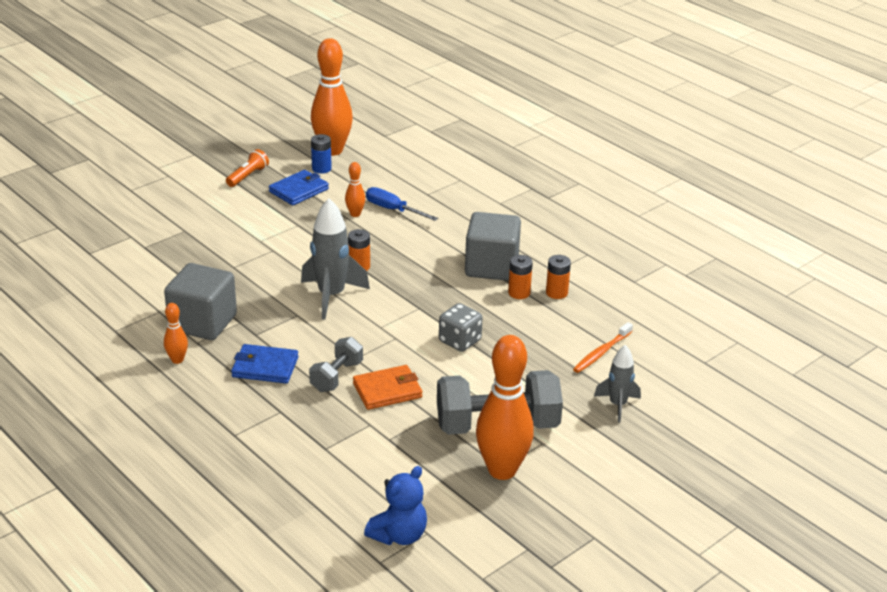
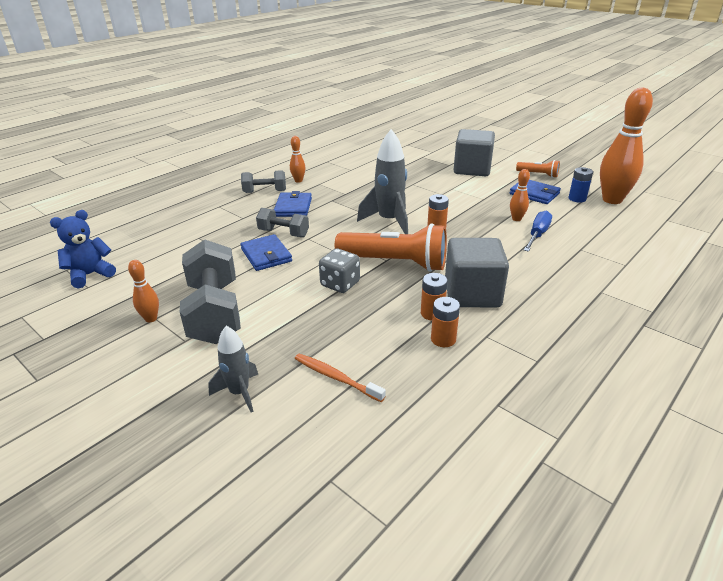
camera: 85 degrees right, 0 degrees up
(202, 392) = (265, 191): none -> grey dumbbell
(203, 323) = (341, 183): grey cube -> grey cube (472, 169)
(387, 390) = (266, 255): orange wallet -> blue wallet
(399, 535) = (90, 275): blue teddy bear -> blue teddy bear turned 105 degrees clockwise
(427, 302) = (395, 263): none -> orange flashlight
(502, 470) = (151, 318): orange bowling pin -> orange bowling pin, size x0.46

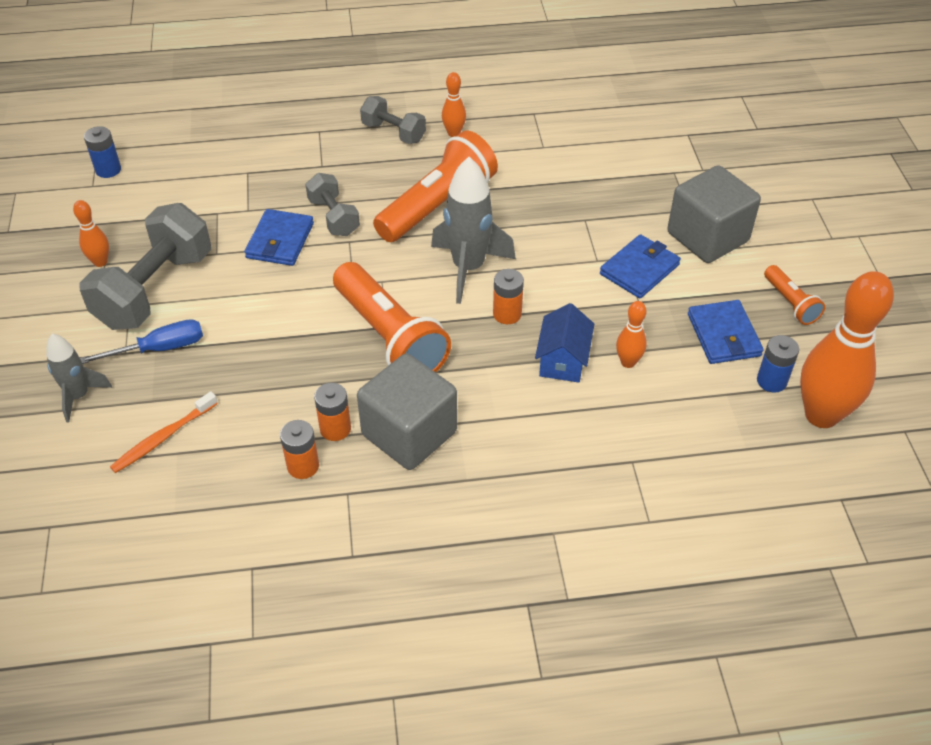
camera: 40 degrees right, 15 degrees up
(90, 275) = (108, 170): blue teddy bear -> blue battery
(293, 207) = (392, 179): blue wallet -> blue wallet (639, 269)
(334, 206) = (437, 205): none -> orange flashlight
(336, 378) = (163, 437): orange toothbrush -> orange toothbrush turned 120 degrees counterclockwise
(340, 284) = (300, 329): grey dice -> none
(490, 231) = (563, 360): none -> blue house
(537, 235) = (614, 404): blue screwdriver -> blue screwdriver (159, 349)

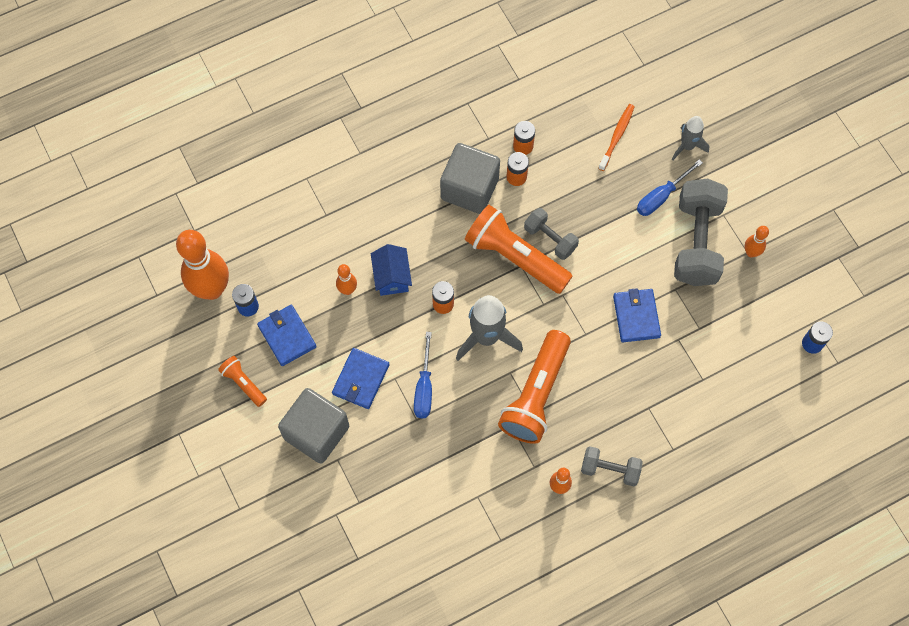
camera: 160 degrees right, 20 degrees up
(334, 217) = (609, 354): grey dumbbell -> grey dumbbell (550, 239)
(564, 243) = (424, 387): none -> blue screwdriver

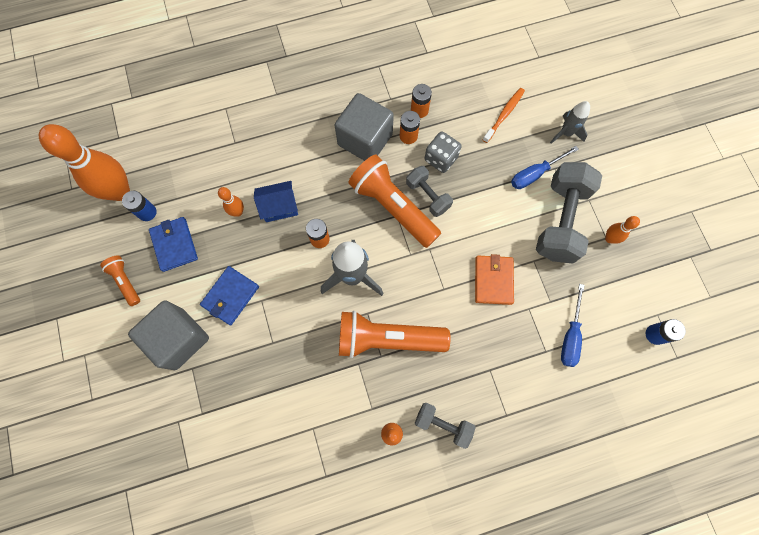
camera: 10 degrees right, 5 degrees up
(392, 277) = (279, 207): blue house -> blue house turned 75 degrees clockwise
(424, 387) = (286, 314): blue screwdriver -> blue screwdriver (570, 336)
(536, 395) = (387, 339): orange flashlight -> orange flashlight turned 60 degrees clockwise
(556, 196) = (441, 159): none -> grey dice
(636, 316) = (493, 280): blue wallet -> orange wallet

